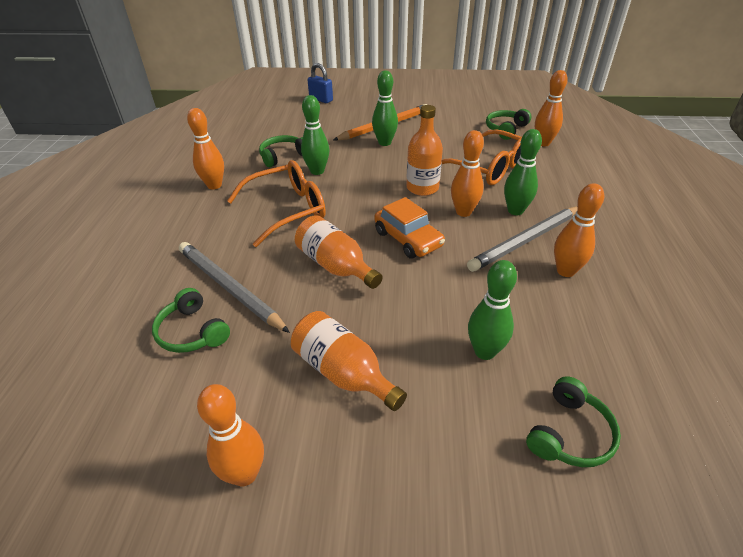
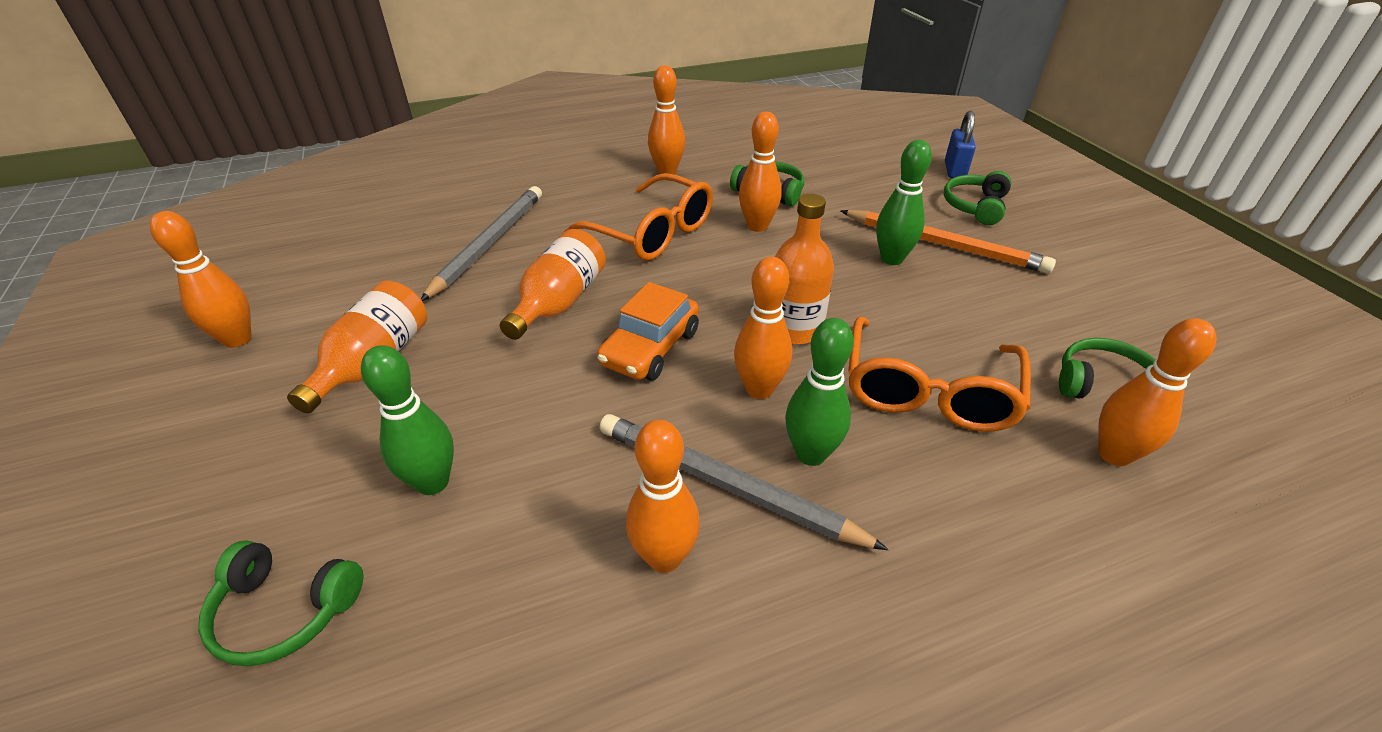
camera: 65 degrees right, 0 degrees up
(192, 332) = (416, 246): green headphones -> green headphones (975, 206)
(317, 171) = (757, 226): green bowling pin -> orange bowling pin

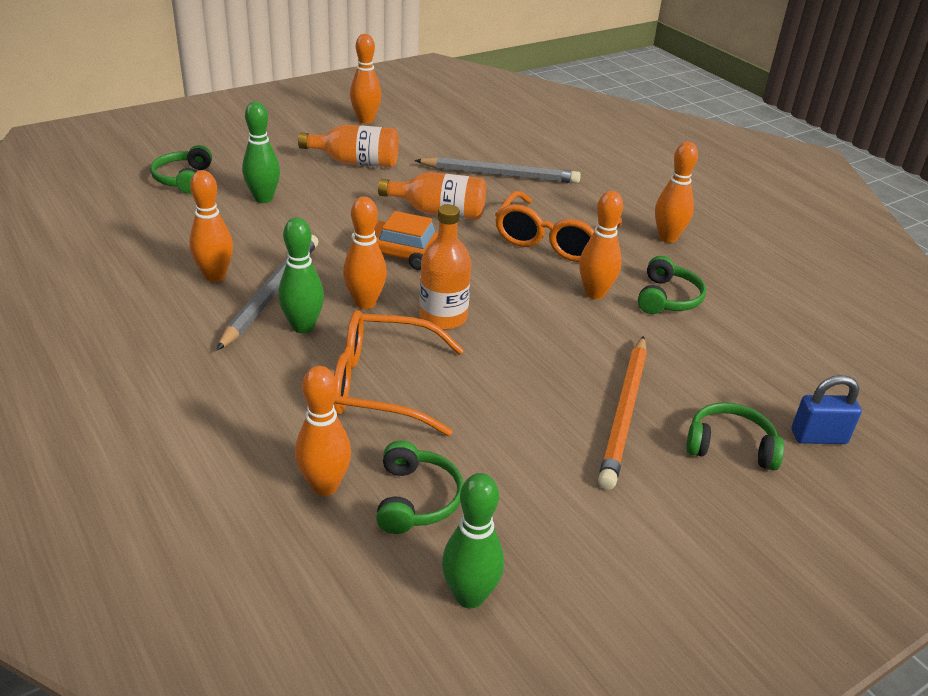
camera: 75 degrees right, 5 degrees down
(891, 259) = (578, 375): green bowling pin -> green bowling pin (469, 596)

